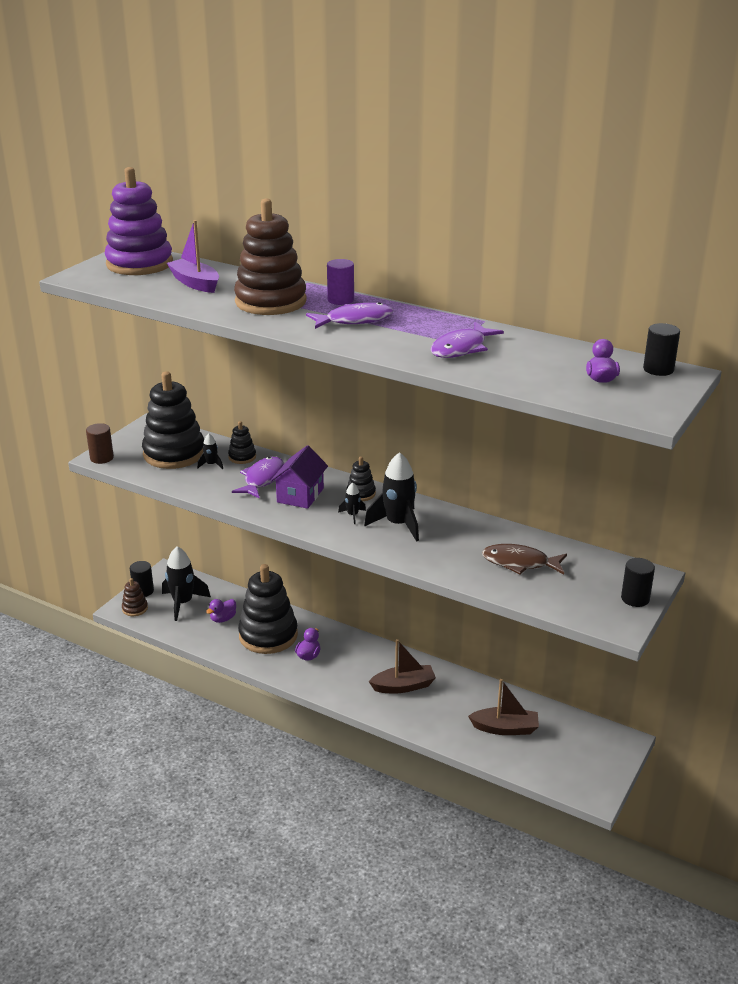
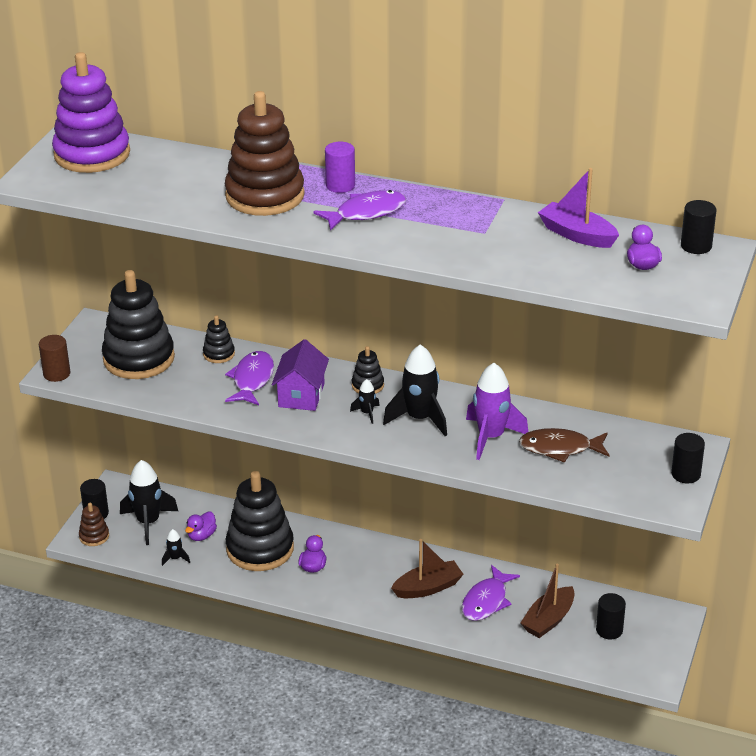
camera: 10 degrees left, 5 degrees up
(195, 283) = (169, 177): purple boat -> purple boat (577, 235)
(211, 465) = (187, 368): black rocket -> black rocket (175, 558)
(458, 547) = (491, 437): none -> purple rocket
(461, 348) = (491, 240): purple fish -> purple fish (486, 601)
(505, 728) = (548, 620): brown boat -> brown boat turned 135 degrees clockwise
(559, 745) = (609, 630): none -> black cylinder

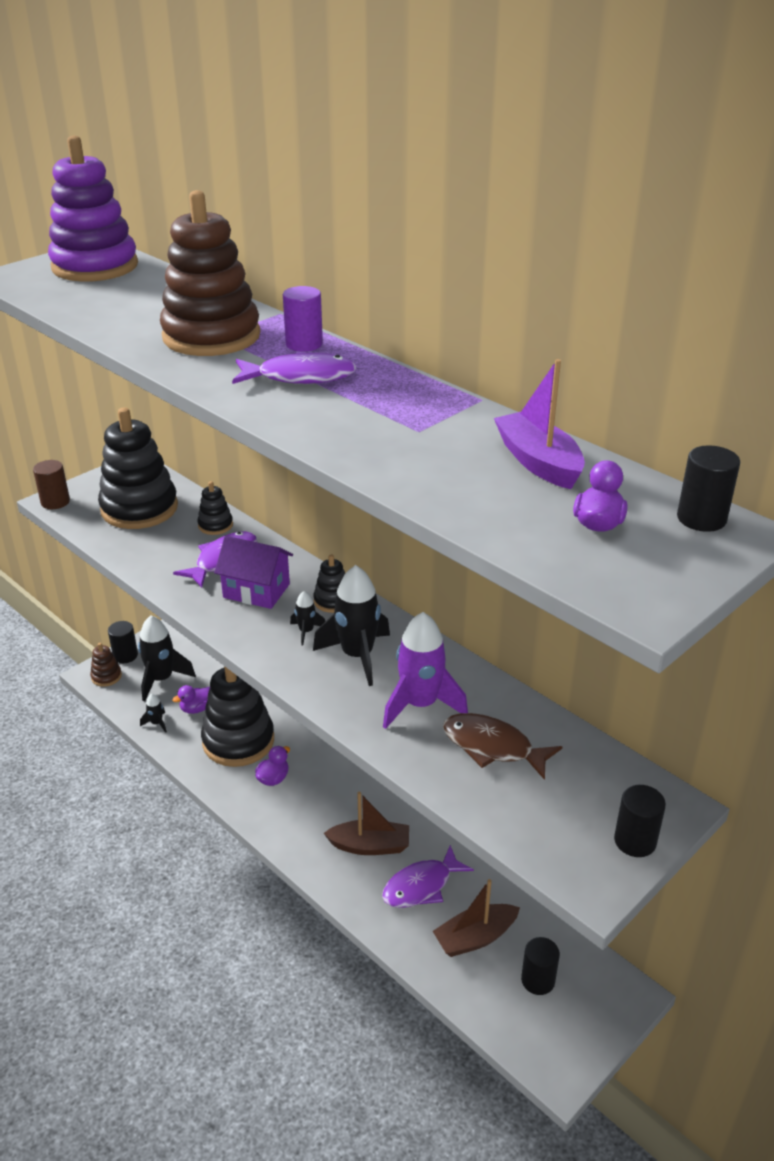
camera: 25 degrees right, 0 degrees up
(301, 395) = (256, 591): purple house -> purple house turned 75 degrees clockwise

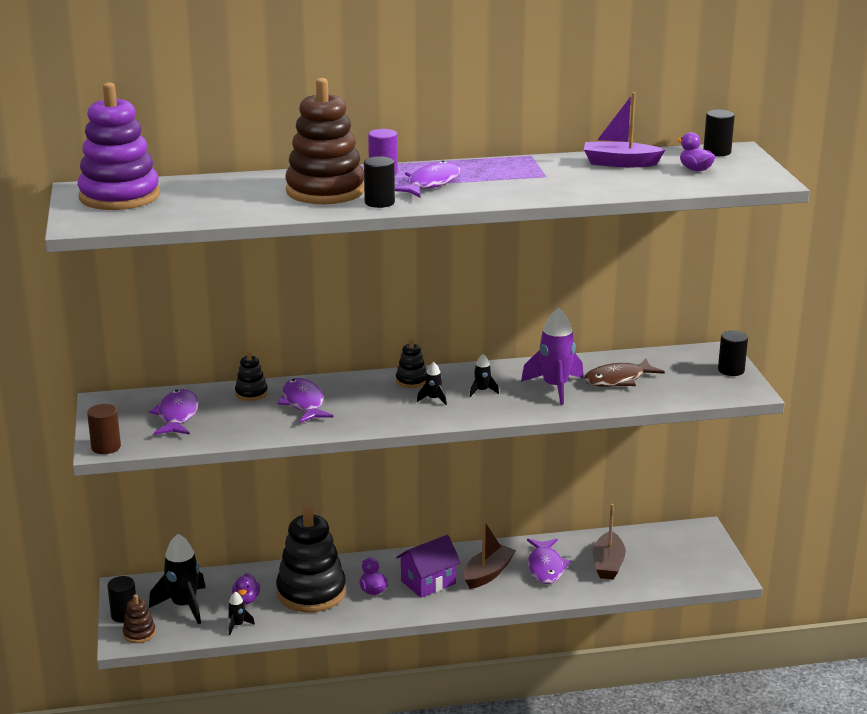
camera: 55 degrees left, 10 degrees down
(139, 508) = (177, 415): black stacking toy -> purple fish
(256, 591) = (361, 402): purple house -> purple house (428, 582)
(357, 656) = (482, 391): black rocket -> black rocket, size x0.47
(538, 980) = (661, 555): black cylinder -> black cylinder (379, 202)

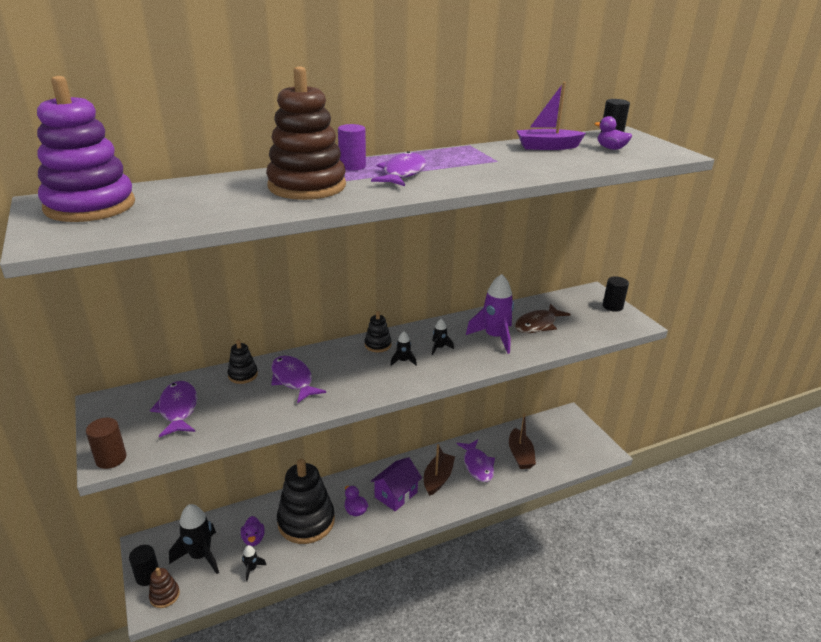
camera: 15 degrees left, 5 degrees up
(379, 202) = (366, 194): black cylinder -> none

